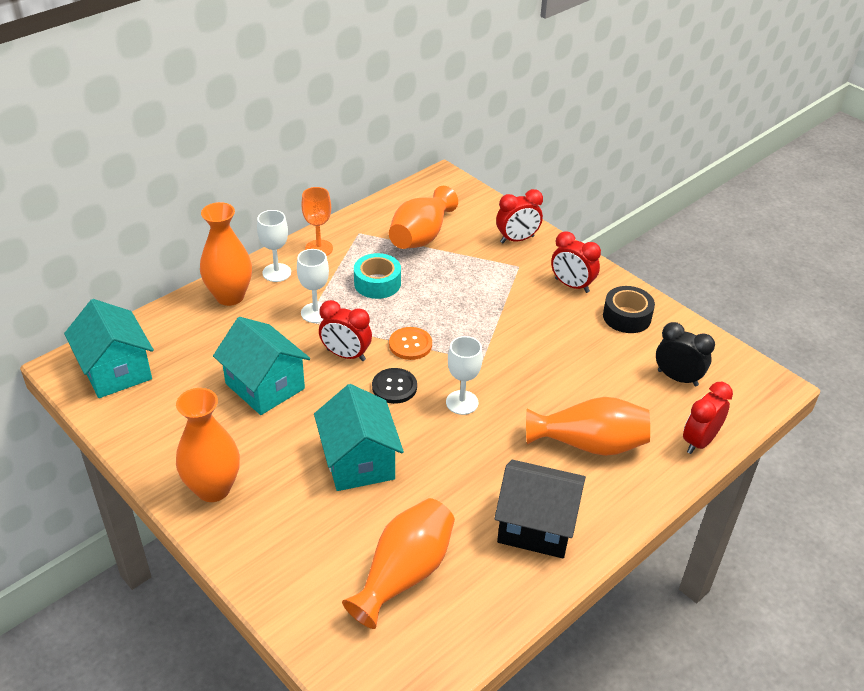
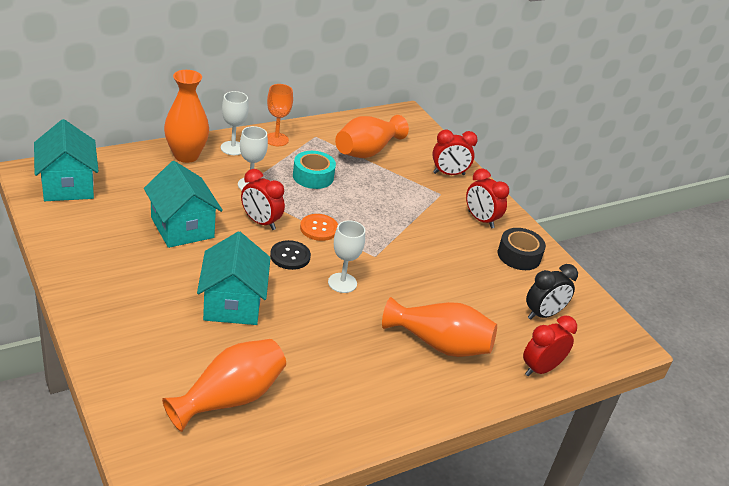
camera: 10 degrees right, 5 degrees down
(213, 488) = (102, 291): orange vase -> none
(536, 526) = (362, 394): black house -> none
(677, 378) = (543, 314): black clock -> black clock turned 105 degrees clockwise

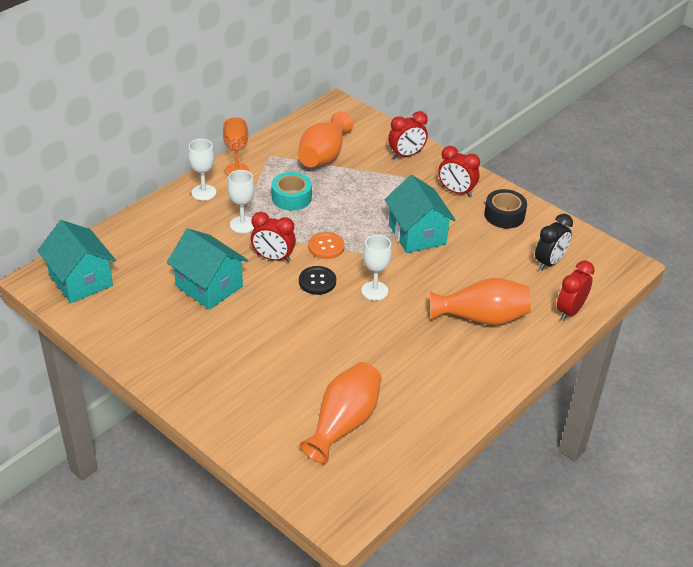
camera: 15 degrees left, 5 degrees up
(186, 155) = (167, 214): orange vase -> none
(233, 303) = (296, 341): turquoise house -> turquoise house (417, 234)

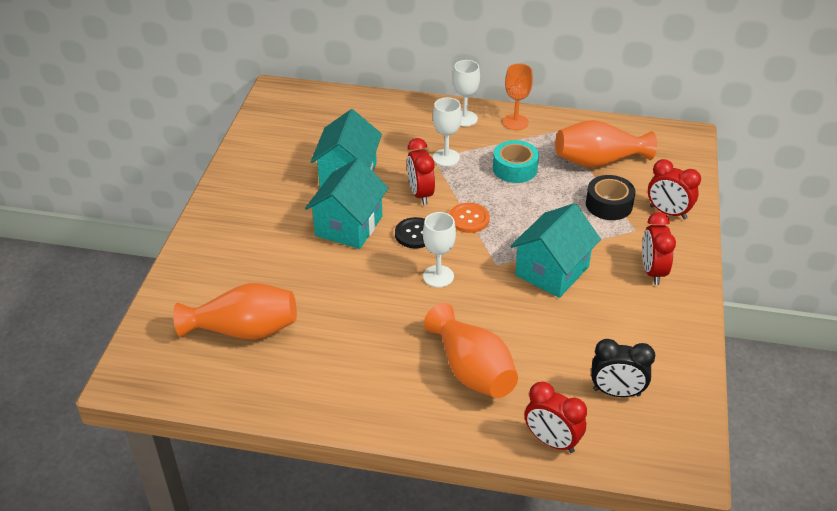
camera: 60 degrees right, 0 degrees up
(81, 280) = (293, 109): turquoise house -> turquoise house (348, 226)
(504, 215) = (656, 324): black tape -> black tape (609, 205)
(570, 311) = (552, 441): red clock -> red clock turned 150 degrees counterclockwise

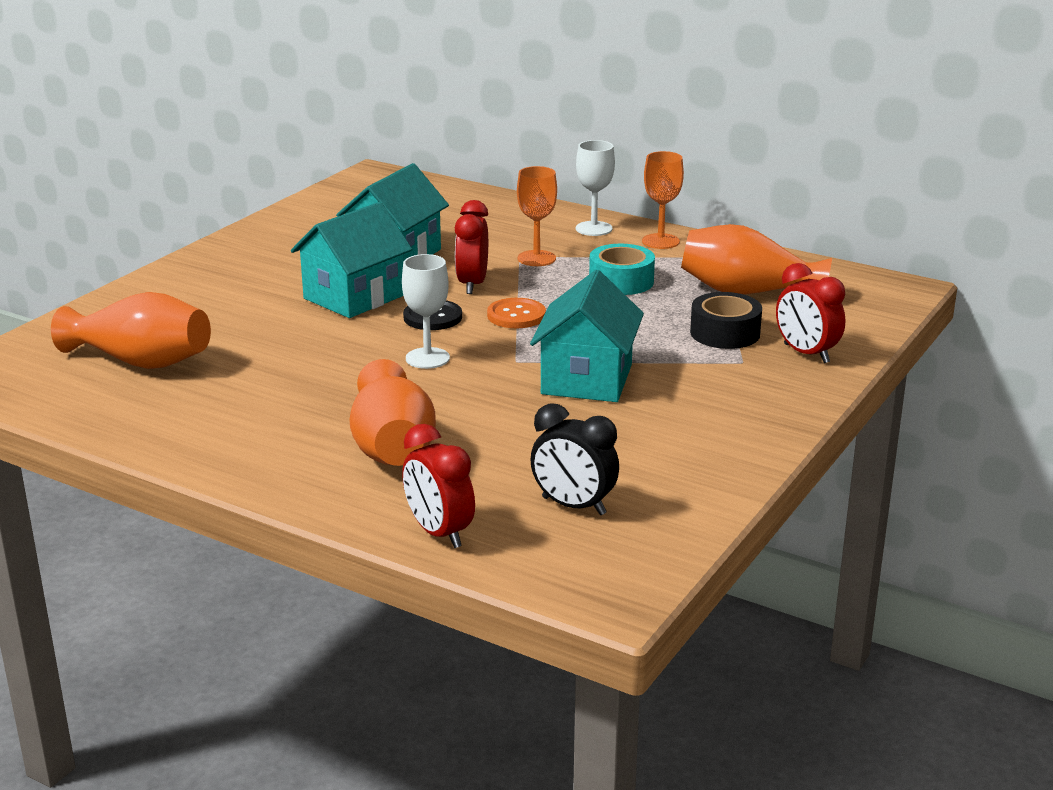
camera: 20 degrees right, 15 degrees down
(446, 157) = (536, 258): white goblet -> orange goblet
(552, 271) = (587, 379): turquoise house -> turquoise house turned 45 degrees counterclockwise
(652, 271) = (732, 404): red clock -> none

